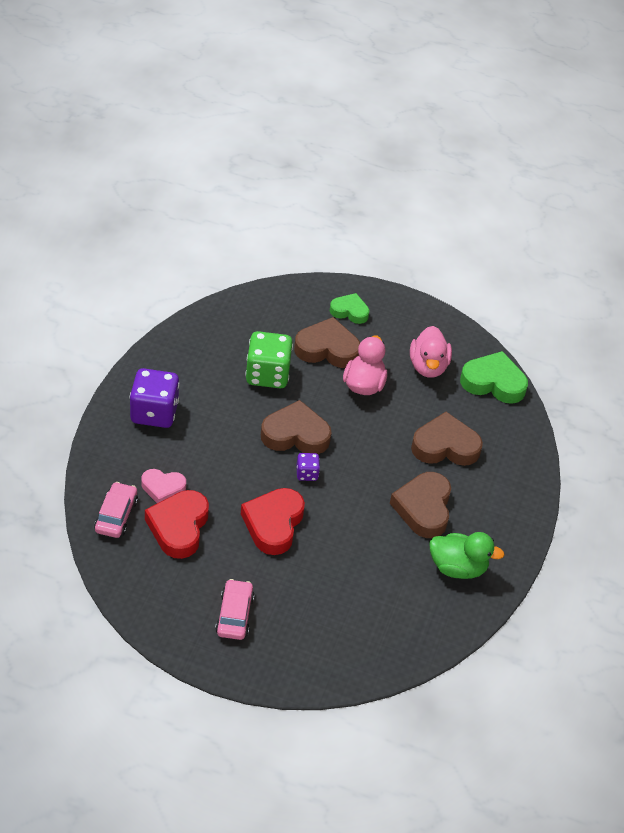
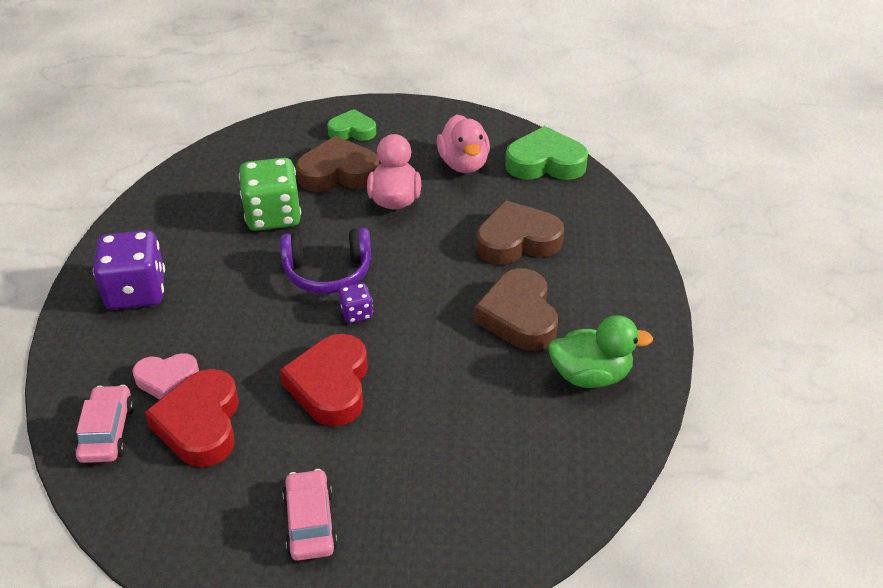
camera: 10 degrees left, 5 degrees down
(295, 434) = (328, 272): brown heart -> purple headphones

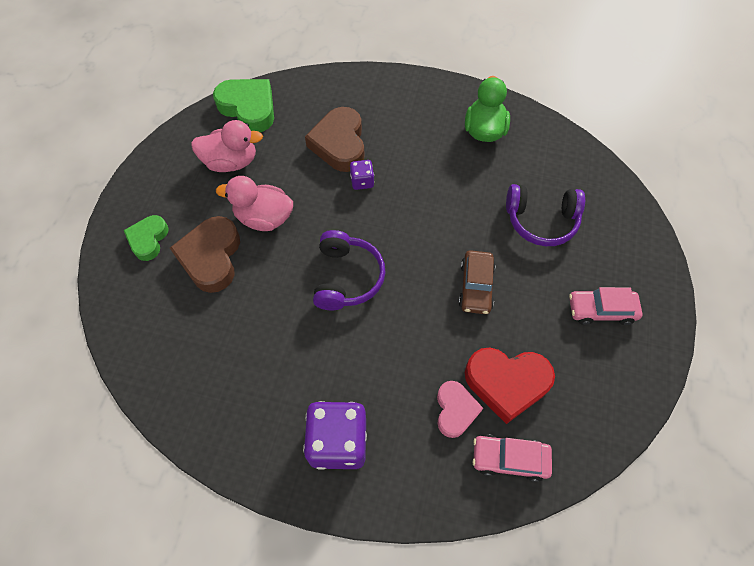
camera: 80 degrees left, 20 degrees up
(273, 216) = (258, 316): green dice -> none
(331, 386) = (476, 286): red heart -> brown car
(356, 313) = (400, 261): purple dice -> purple dice (362, 181)
(446, 448) = (541, 221): none -> purple headphones
(519, 316) = (422, 158): brown heart -> none
(545, 163) = (248, 108): green heart -> green heart turned 120 degrees clockwise

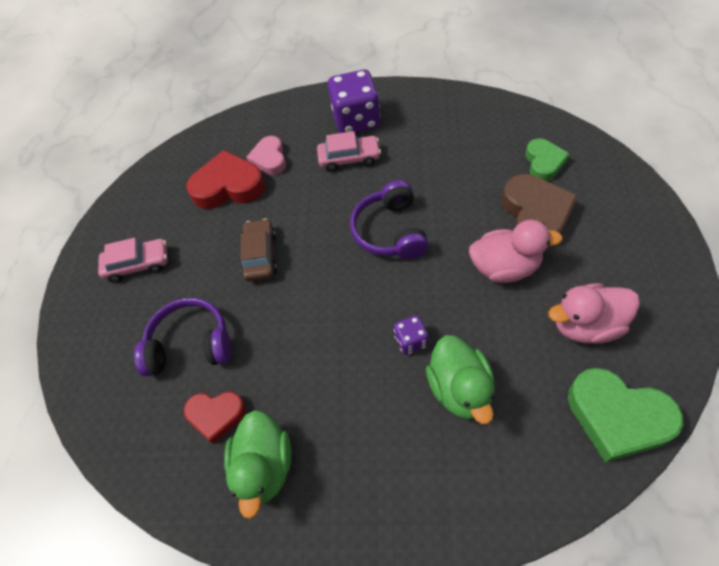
camera: 175 degrees right, 5 degrees down
(148, 239) = (612, 215): green heart -> green heart (543, 163)
(339, 144) = (460, 389): brown heart -> green duck
(509, 459) = (225, 142): pink car -> pink car (349, 158)
(518, 166) = (216, 415): none -> red heart

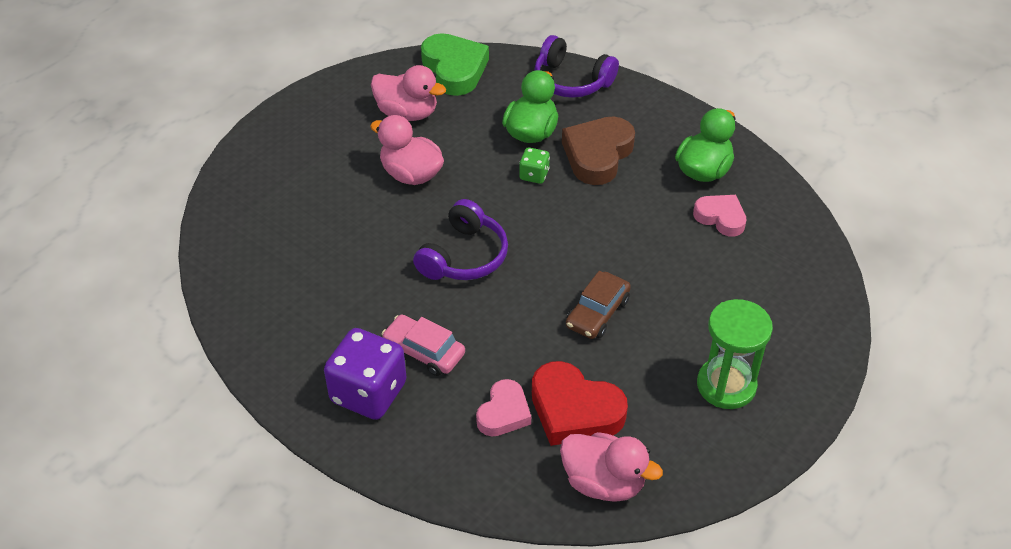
camera: 150 degrees left, 10 degrees down
(138, 264) = (726, 385): pink car -> green hourglass
(184, 163) = (603, 482): none -> pink duck
(190, 344) = (713, 278): purple headphones -> purple headphones (571, 81)
(216, 415) = (720, 218): red heart -> pink heart
(411, 341) = (534, 175): purple dice -> green dice
(535, 215) = (338, 191): brown heart -> brown heart (597, 155)
(543, 163) = (270, 223): green heart -> none

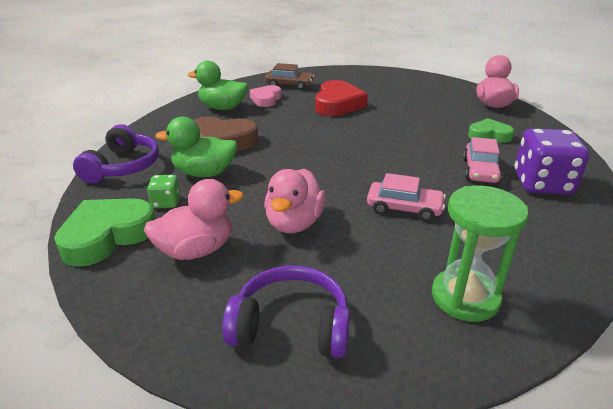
camera: 110 degrees left, 15 degrees down
(391, 255) = (404, 208): none -> pink car
(407, 113) = (196, 250): pink duck -> pink duck turned 60 degrees clockwise
(464, 256) = (374, 174): purple headphones -> purple headphones (291, 326)
(504, 413) = (489, 135): pink heart -> green heart
(534, 175) = (260, 163): green dice -> green dice (166, 202)
(574, 410) = (459, 117): red heart -> red heart (338, 104)
(597, 313) = (379, 121): brown car -> brown car (289, 85)
(726, 385) = (394, 87): green hourglass -> green hourglass (465, 297)

